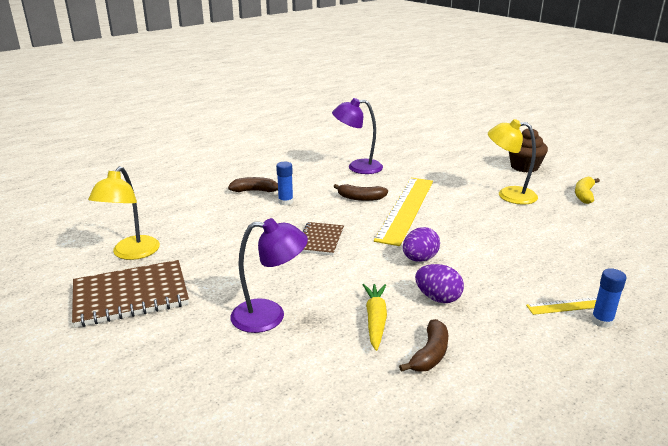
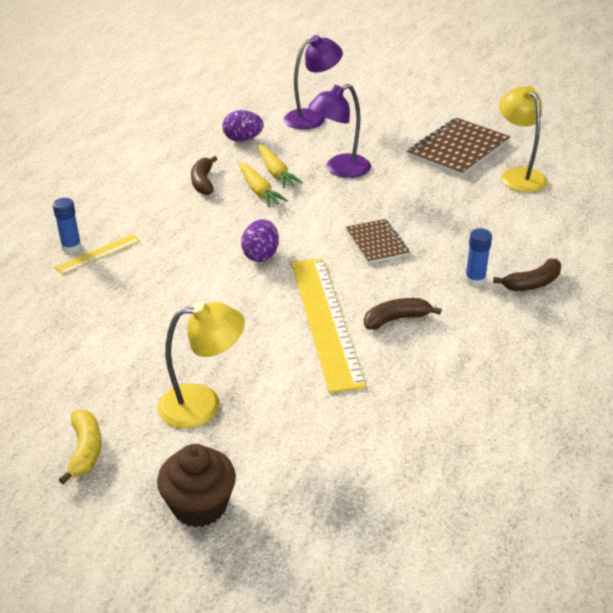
camera: 150 degrees right, 10 degrees up
(339, 337) = (276, 173): none -> yellow carrot
(357, 167) = (466, 386): purple lamp -> purple lamp (312, 117)
(438, 298) = (220, 223): purple egg -> purple egg (243, 139)

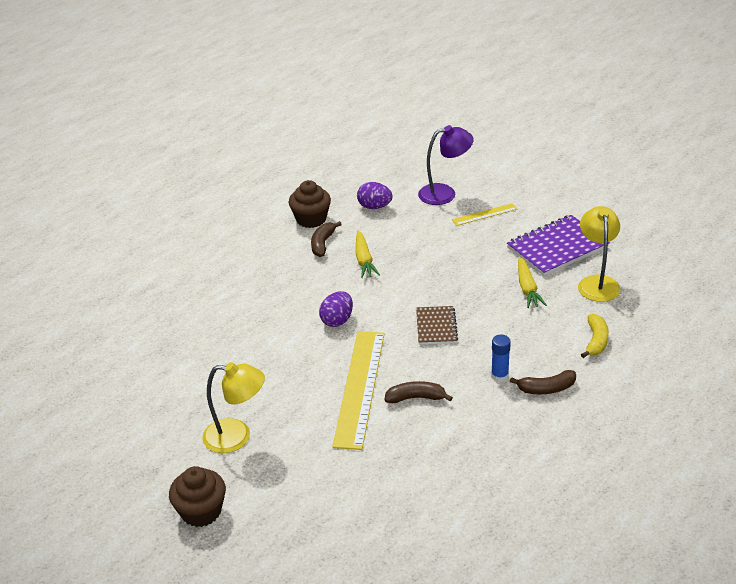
camera: 20 degrees right, 0 degrees up
(71, 247) = (196, 286): blue glue stick -> none
(85, 450) = (142, 453): yellow banana -> yellow banana (596, 341)
(98, 254) = (214, 296): yellow ruler -> yellow ruler (484, 214)
(177, 160) = (311, 219): none -> brown cupcake
(276, 173) = (386, 245): yellow carrot -> yellow carrot (527, 288)
(340, 169) = (442, 250): purple lamp -> none
(458, 150) = (557, 248): brown notebook -> purple notebook

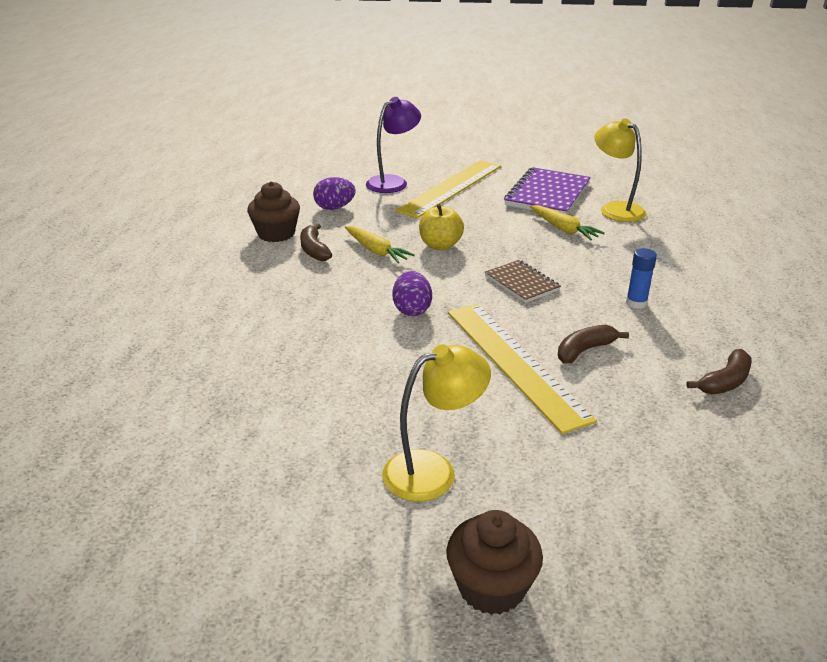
camera: 35 degrees left, 5 degrees down
(414, 271) = (440, 245): none -> yellow apple
(484, 214) = (450, 188): yellow ruler -> yellow ruler, size x2.09
(546, 389) = (691, 299): brown banana -> brown banana (725, 382)
(596, 341) = (676, 249): yellow banana -> none

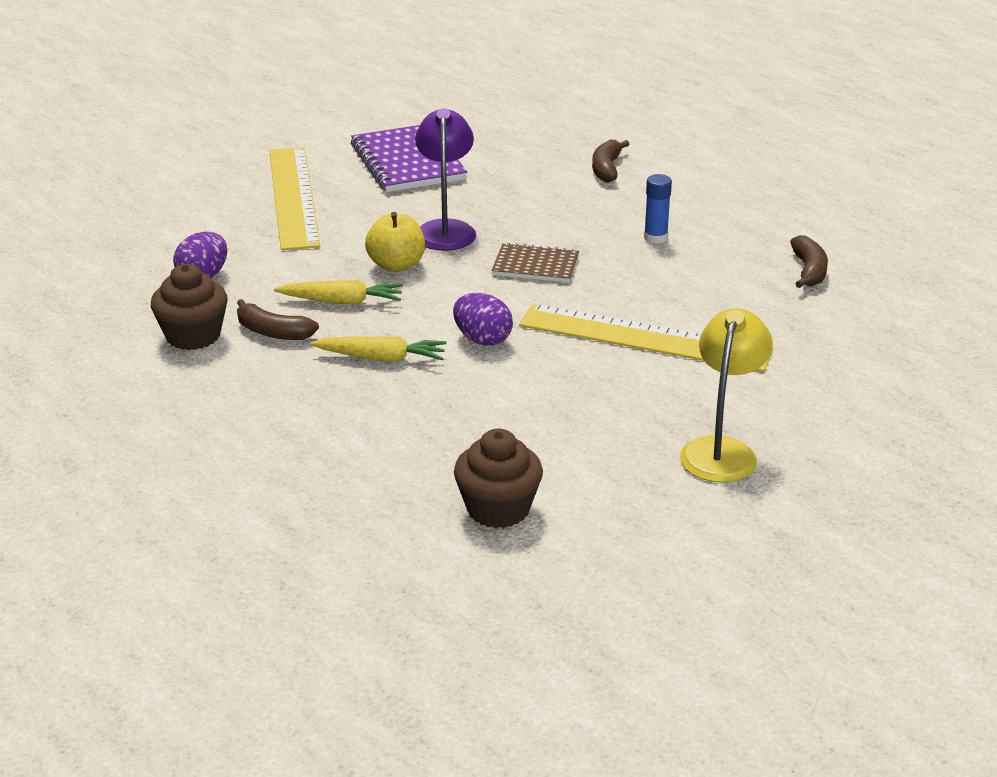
camera: 45 degrees left, 0 degrees up
(393, 182) = (214, 217): purple lamp -> purple lamp (445, 229)
(491, 587) = (875, 493): brown cupcake -> brown cupcake (498, 509)
(563, 229) = (484, 194): yellow carrot -> yellow carrot (381, 358)
(584, 350) = (679, 299): brown banana -> brown banana (606, 169)
(615, 209) = (498, 151): yellow lamp -> none

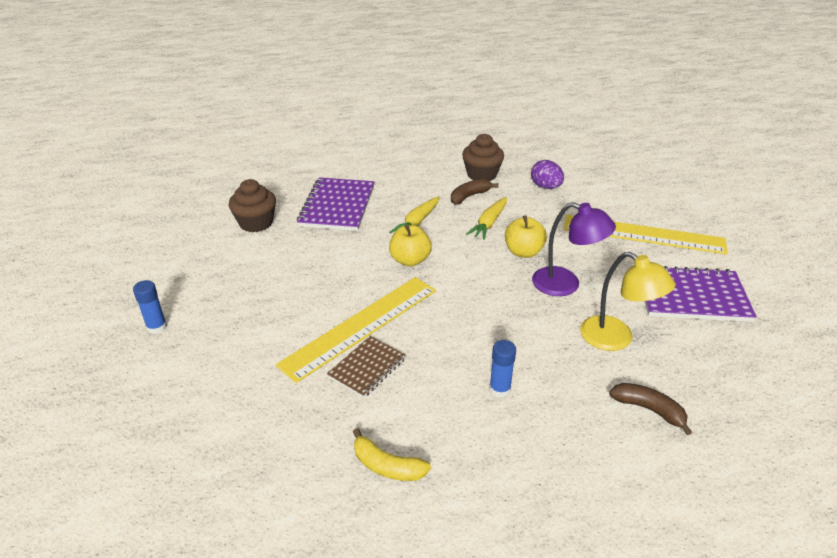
camera: 115 degrees right, 5 degrees up
(387, 444) = (337, 206): none -> purple notebook
(482, 339) = (410, 260): purple egg -> yellow apple
(535, 266) = (489, 309): brown notebook -> brown notebook (367, 368)
(722, 450) = (221, 311): yellow lamp -> yellow lamp (616, 339)
(801, 489) = (157, 327): none -> blue glue stick
(809, 271) = (387, 466): brown banana -> yellow banana

